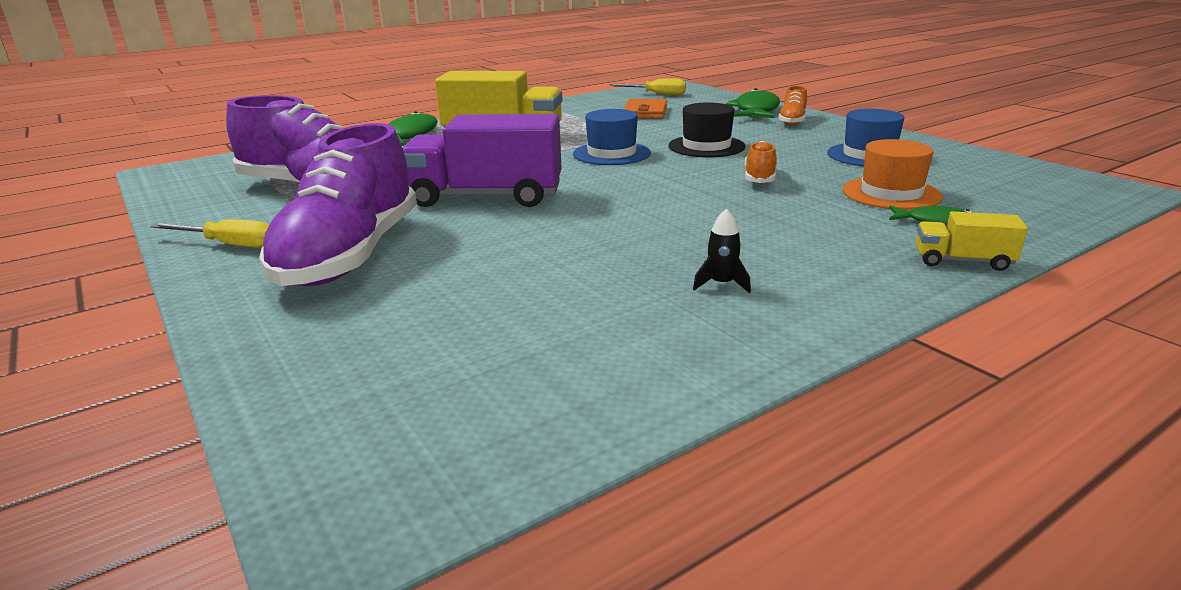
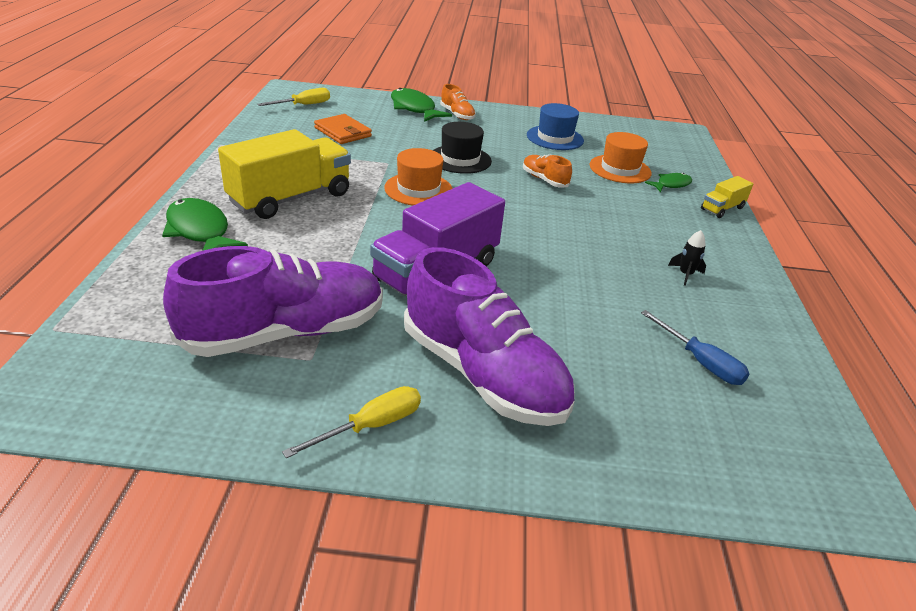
camera: 55 degrees left, 10 degrees up
(532, 339) = (700, 362): none -> blue screwdriver
(611, 154) = (418, 189): blue hat -> orange hat

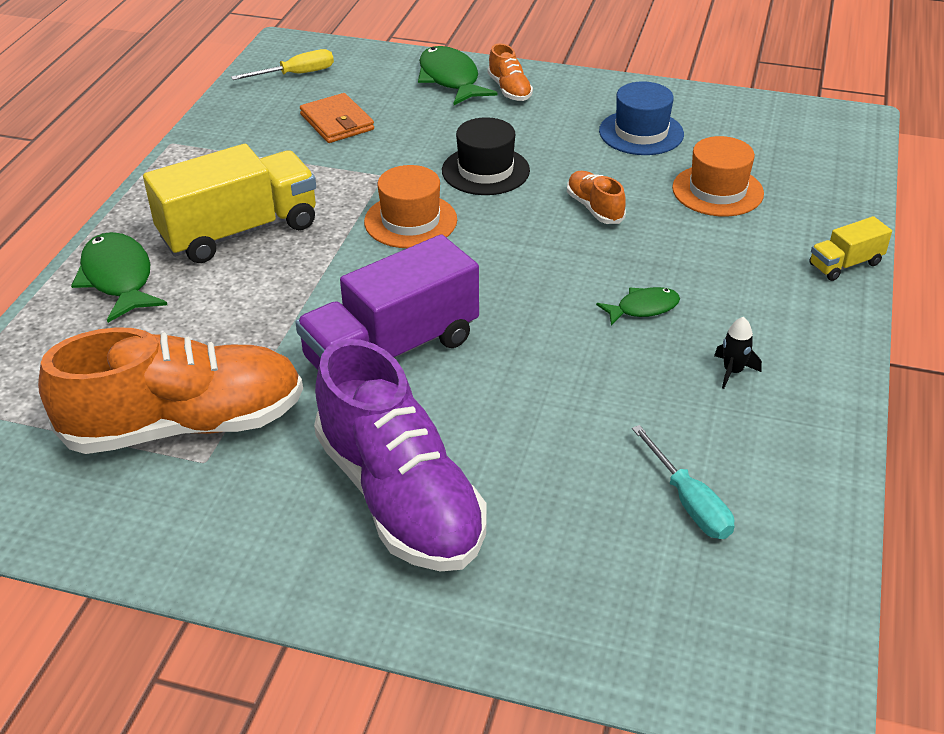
camera: 15 degrees right, 5 degrees up
(285, 332) = (185, 425): purple shoe -> orange shoe
(371, 426) = (249, 550): yellow screwdriver -> none
(671, 185) = (785, 220): green fish -> green fish (643, 308)
(700, 362) = (689, 502): blue screwdriver -> turquoise screwdriver

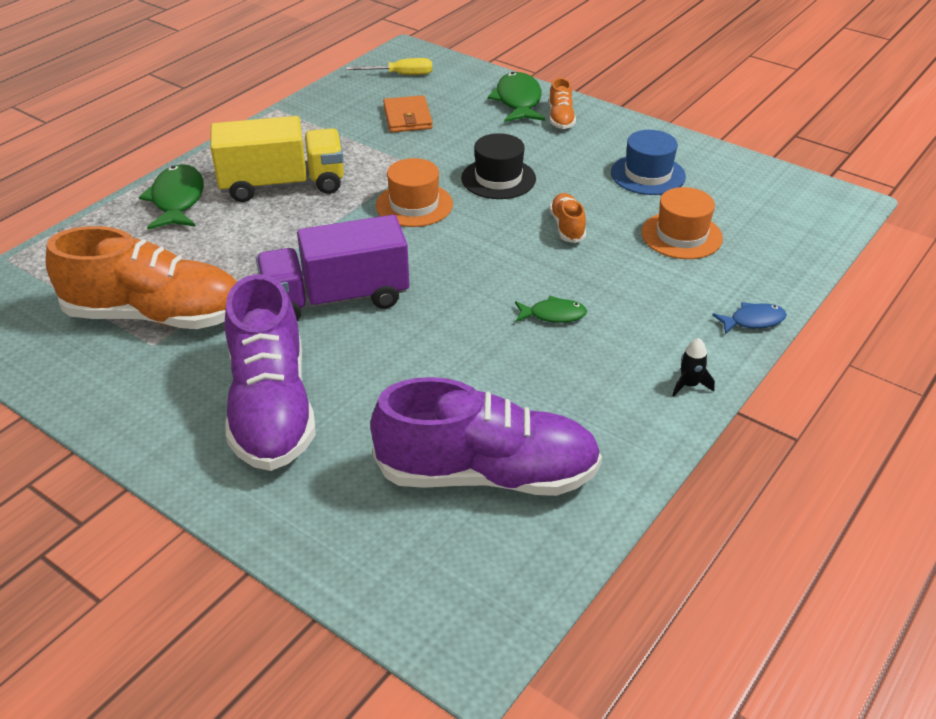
camera: 20 degrees right, 0 degrees up
(689, 502) = (487, 474): turquoise screwdriver -> purple shoe
(732, 371) = (593, 383): black rocket -> black rocket (689, 385)
(845, 264) = (753, 321): yellow truck -> blue fish

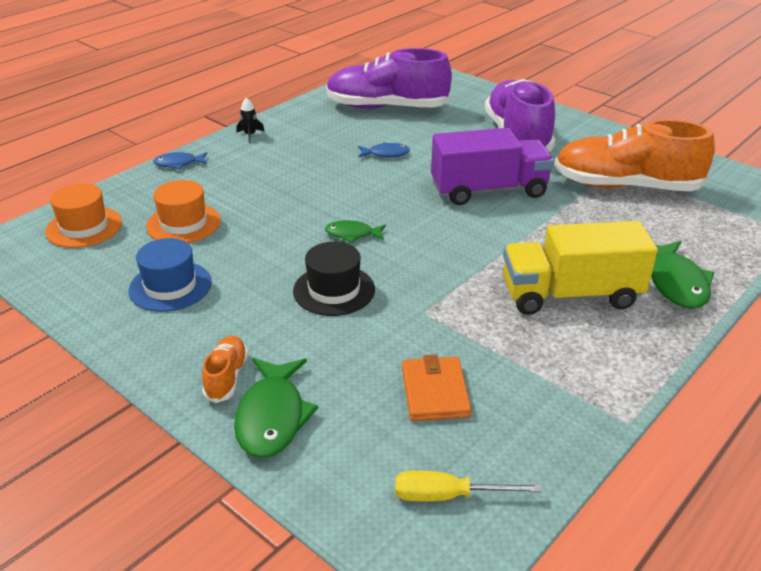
camera: 175 degrees left, 5 degrees down
(414, 205) = (426, 265): orange hat -> orange hat (84, 227)
(474, 356) = (386, 154): none -> blue fish
(553, 315) = (322, 173): green fish -> green fish (352, 234)
(567, 227) = (283, 236): orange shoe -> none

